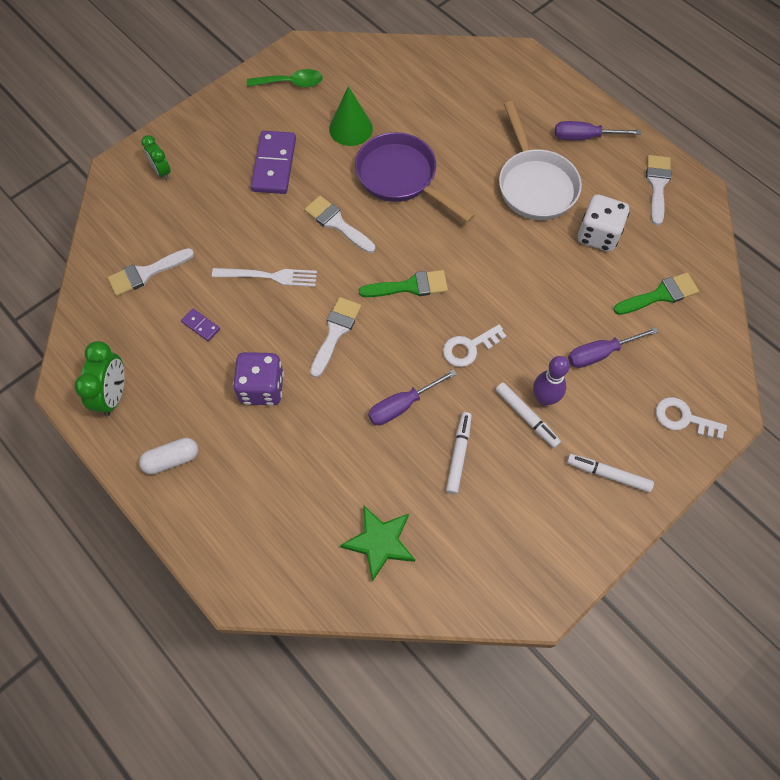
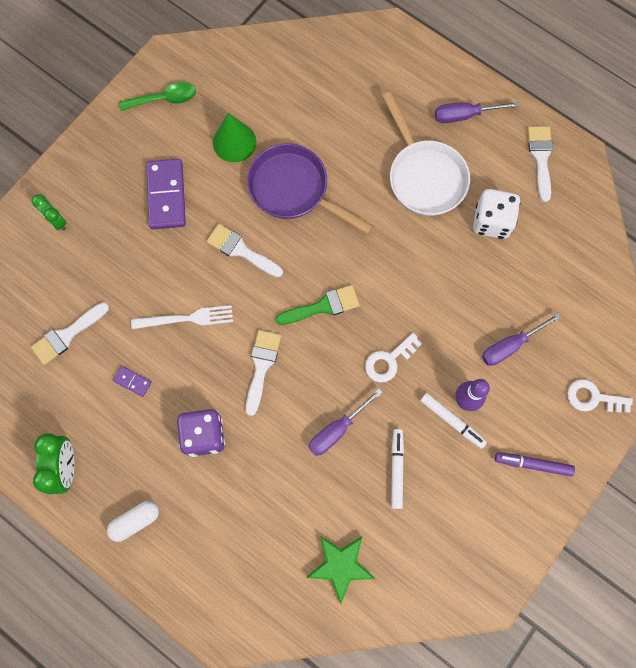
camera: 10 degrees left, 10 degrees up
(608, 474) = (533, 464): white marker -> purple marker
(660, 295) = (557, 275): green brush -> none

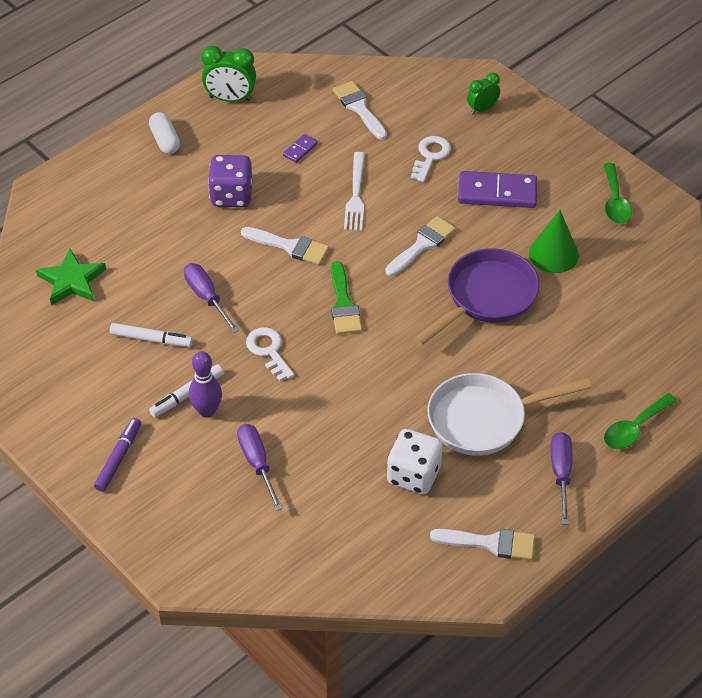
camera: 100 degrees right, 25 degrees down
(408, 68) = (634, 428): none -> green spoon
(593, 397) = (175, 531): white key -> white key (430, 156)

